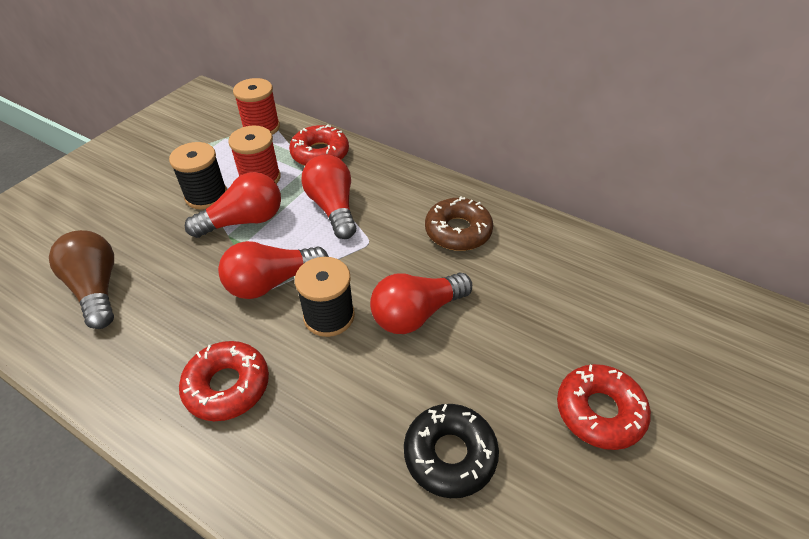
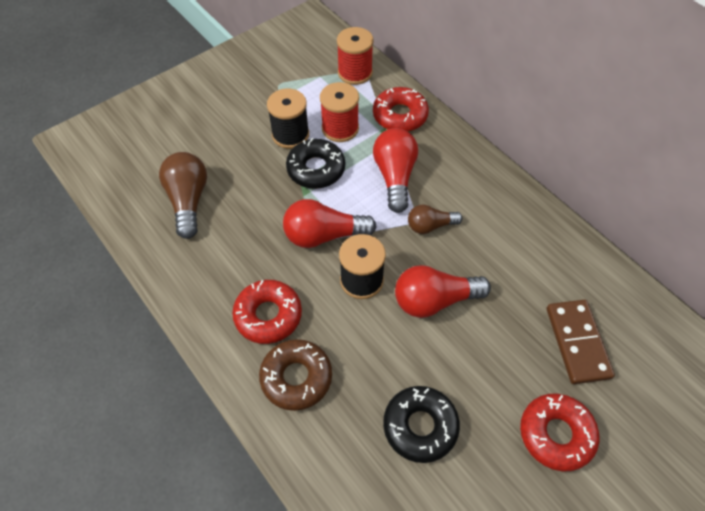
camera: 20 degrees right, 10 degrees up
(244, 221) = (316, 169): red light bulb -> black donut
(386, 243) = (430, 226): none -> brown light bulb
(458, 231) = (499, 232): brown donut -> brown donut (296, 377)
(578, 312) = (577, 342): none -> brown domino

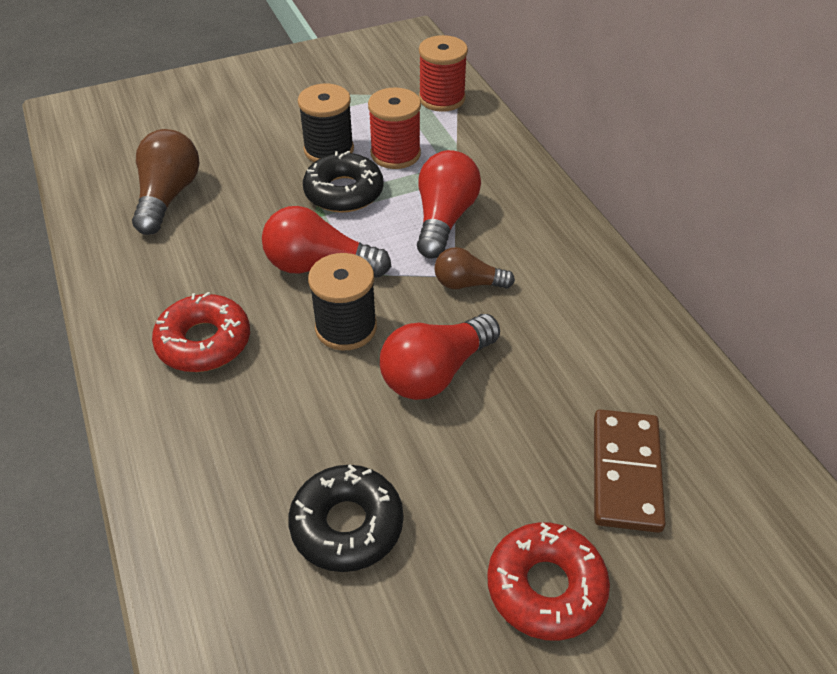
camera: 15 degrees right, 10 degrees down
(296, 377) = (205, 423): brown donut -> none
(400, 115) = (480, 153): red donut -> none
(434, 300) = (435, 373): red light bulb -> red light bulb turned 45 degrees counterclockwise

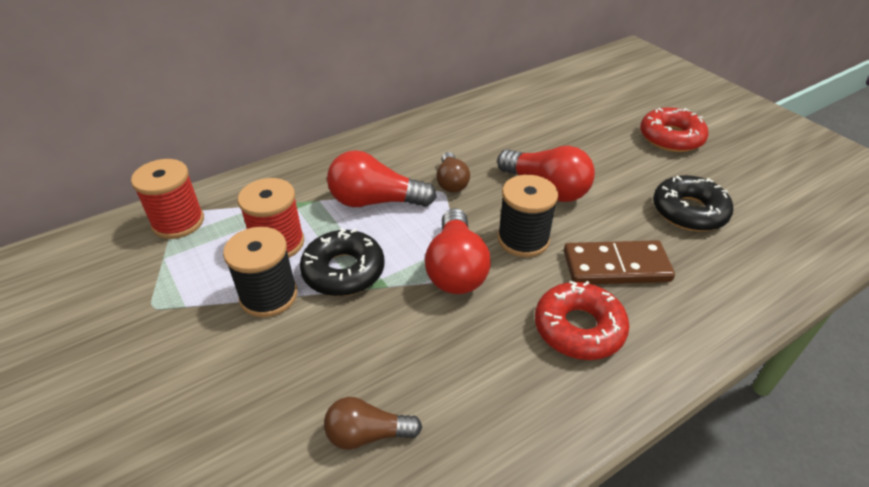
camera: 100 degrees left, 5 degrees down
(168, 196) = (367, 434): brown light bulb -> brown light bulb, size x0.62
(626, 472) = (583, 115): brown domino -> brown domino (616, 266)

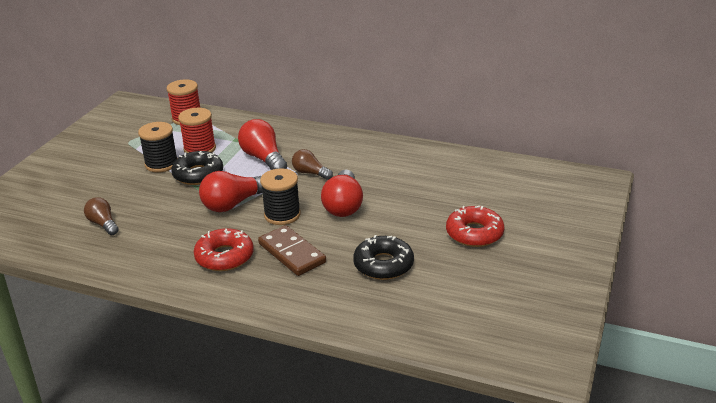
camera: 55 degrees right, 10 degrees down
(451, 182) = (310, 173): brown light bulb -> brown light bulb turned 75 degrees clockwise

